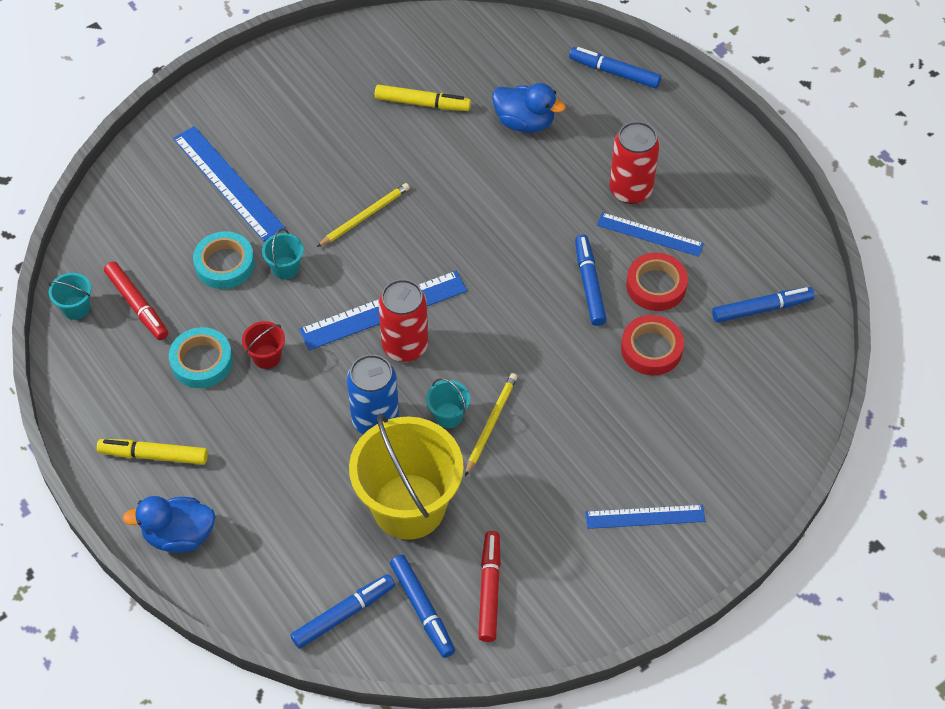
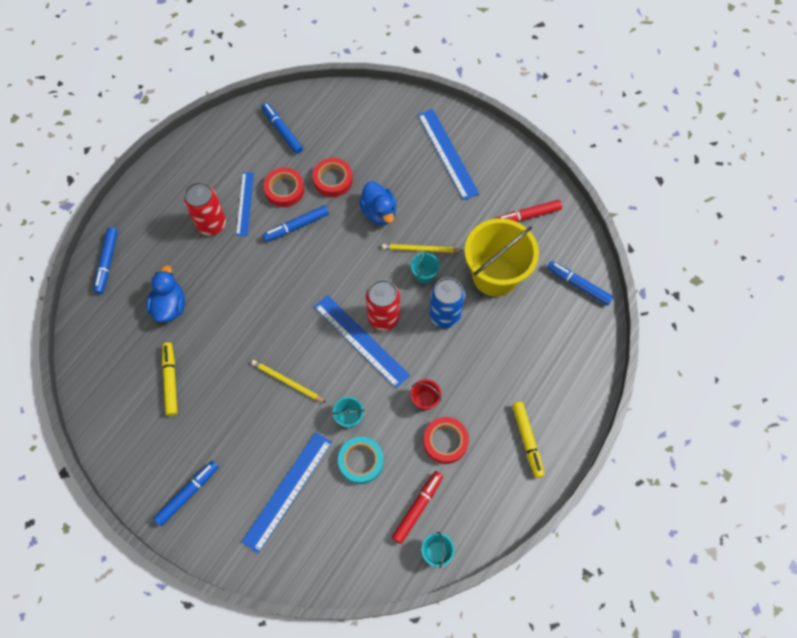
camera: 110 degrees left, 10 degrees up
(179, 535) = (574, 399): blue duck -> blue duck (379, 212)
(201, 361) = (445, 441): turquoise tape -> red tape
(422, 609) = (555, 245): blue marker -> blue marker (188, 494)
(645, 517) = (447, 153): blue ruler -> blue ruler, size x1.55

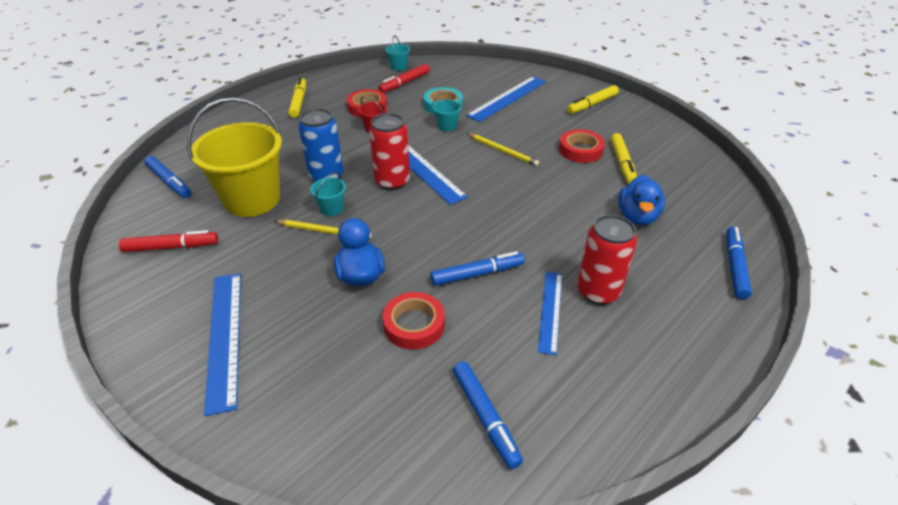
camera: 170 degrees left, 25 degrees down
(188, 494) = (592, 104): blue marker -> yellow marker
(284, 189) = (490, 321): red tape -> red tape (580, 150)

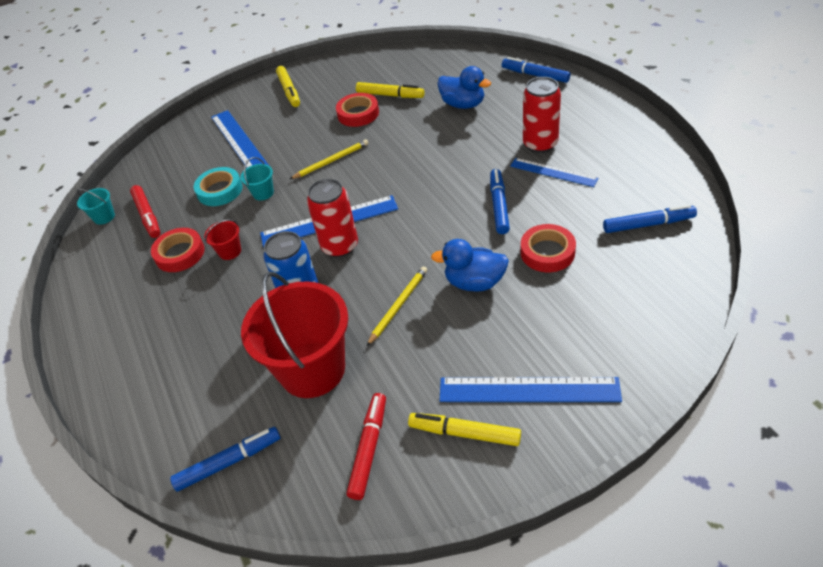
camera: 65 degrees left, 5 degrees up
(252, 199) = (312, 369): yellow bucket -> red bucket
(299, 102) = (118, 319): yellow marker -> yellow marker (464, 433)
(332, 209) = (363, 298): turquoise bucket -> none

